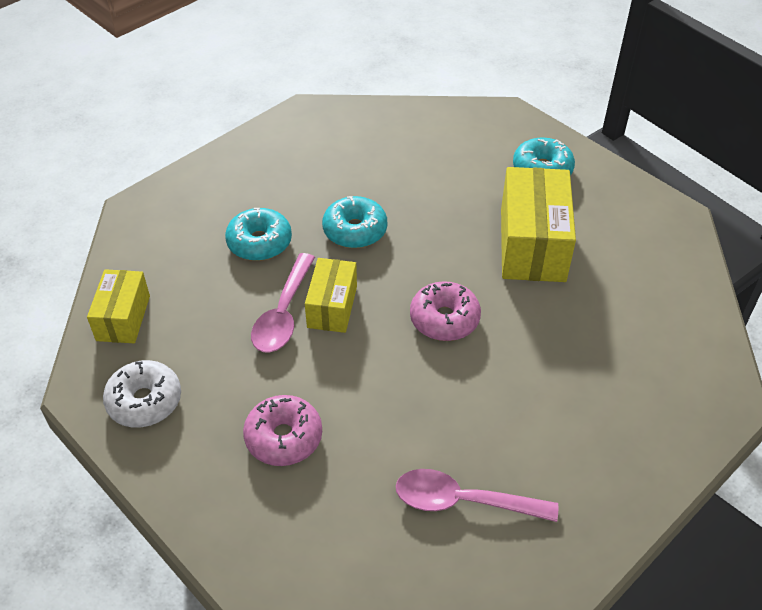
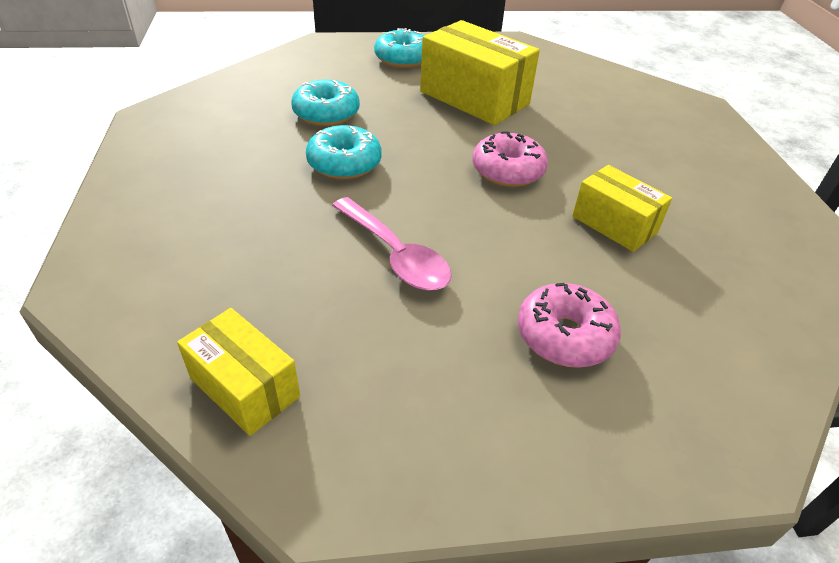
camera: 55 degrees left, 5 degrees down
(144, 401) = (405, 433): white donut -> none
(259, 242) = (278, 223): turquoise donut -> turquoise donut (326, 113)
(332, 307) = (423, 221): yellow box -> yellow box (614, 224)
(463, 501) = (724, 259): pink spoon -> none

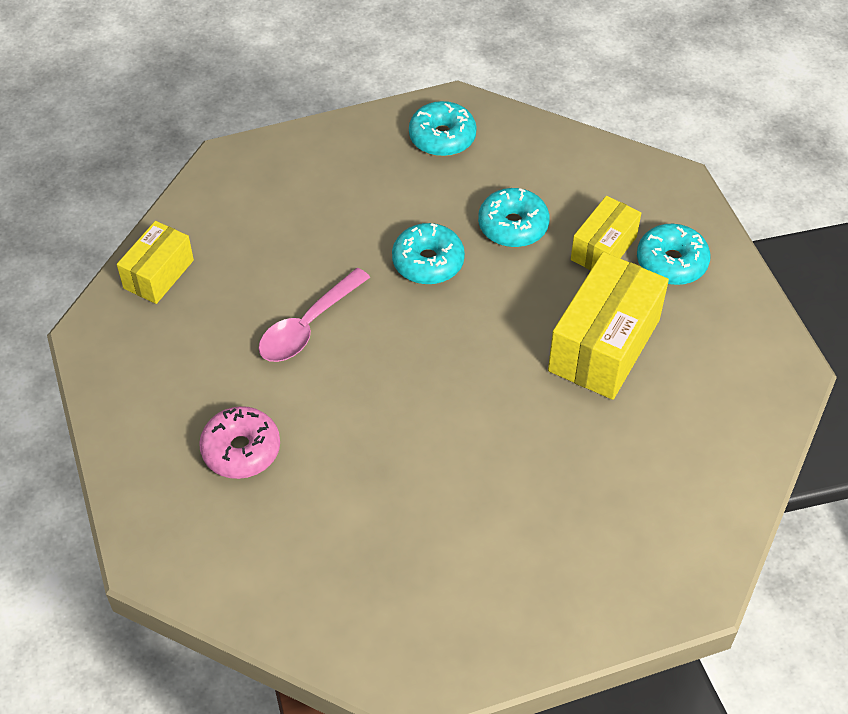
camera: 80 degrees right, 10 degrees up
(187, 129) = (442, 137): none -> turquoise donut
(508, 171) = (461, 392): pink donut -> none
(614, 224) = (398, 486): yellow box -> yellow box (603, 248)

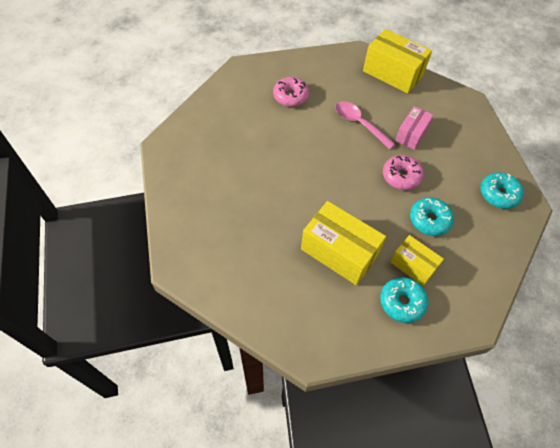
camera: 95 degrees right, 5 degrees up
(158, 274) = (393, 73): yellow box -> yellow box, size x1.69
(325, 246) = (411, 134): none -> pink box
(428, 262) = (401, 176): turquoise donut -> pink donut

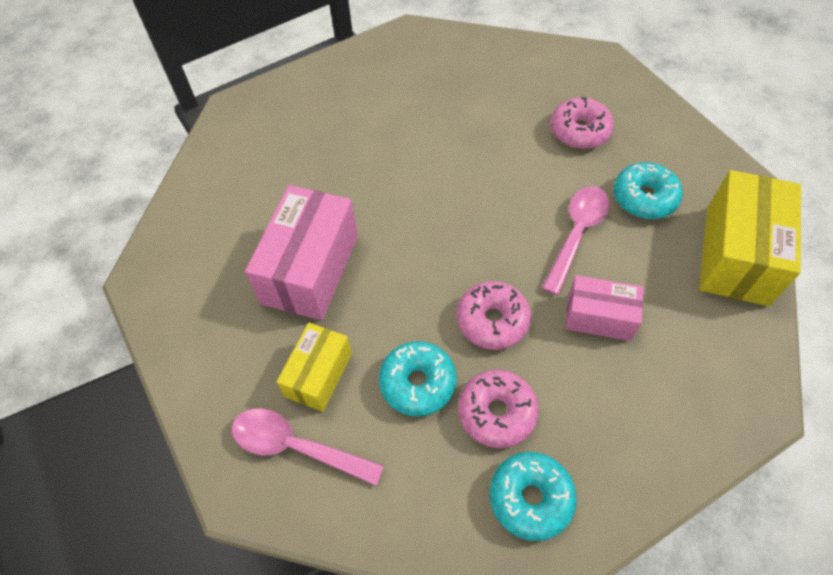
camera: 75 degrees right, 0 degrees up
(339, 252) = (310, 269): yellow box -> pink box
(402, 302) = (247, 372): turquoise donut -> turquoise donut (644, 198)
(453, 192) = (497, 412): none -> pink donut
(454, 287) = (296, 447): none -> pink spoon

